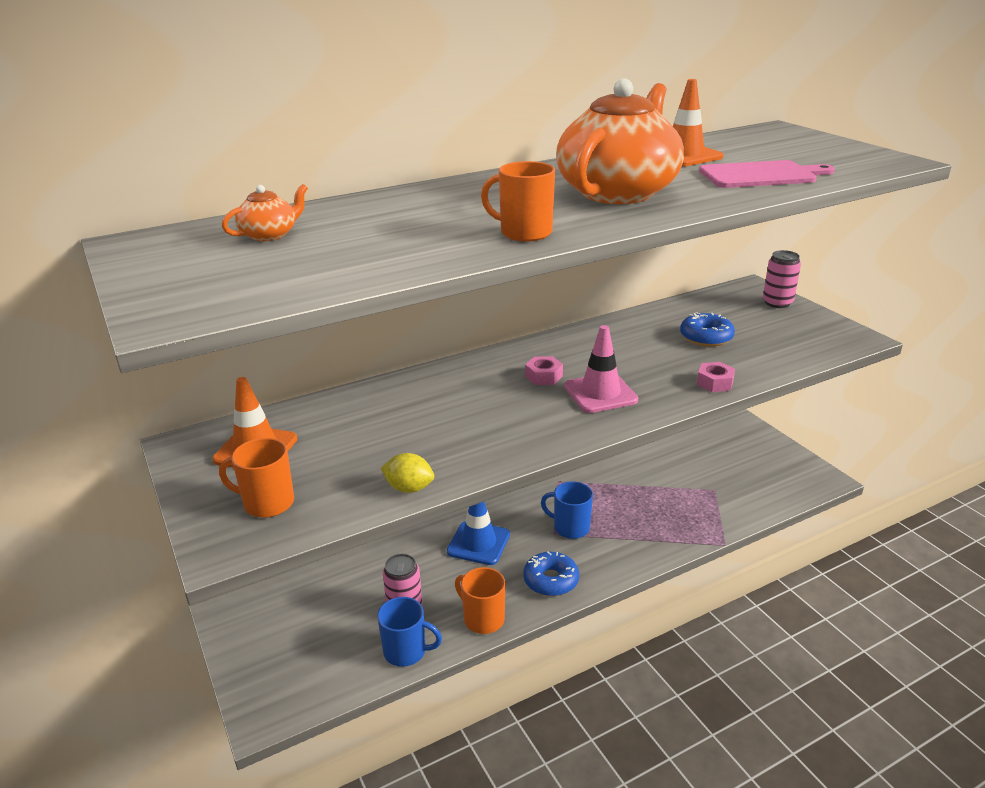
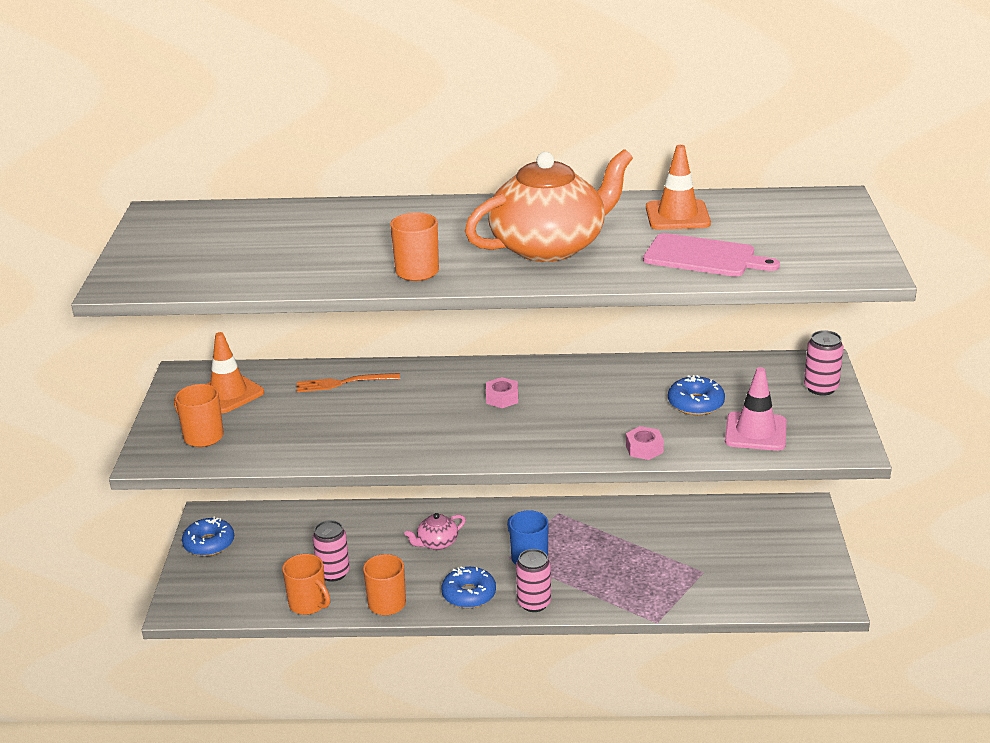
camera: 30 degrees right, 0 degrees up
(245, 628) = (209, 544): none -> blue donut
(270, 235) = (246, 228): orange teapot -> none
(374, 405) = (342, 383): none -> orange fork
(406, 651) = (308, 604): blue mug -> orange mug
(409, 488) = (304, 457): yellow lemon -> none
(478, 543) = (437, 543): blue traffic cone -> pink teapot
(600, 393) = (531, 428): pink traffic cone -> pink traffic cone (755, 432)
(613, 566) = (534, 603): none -> pink can

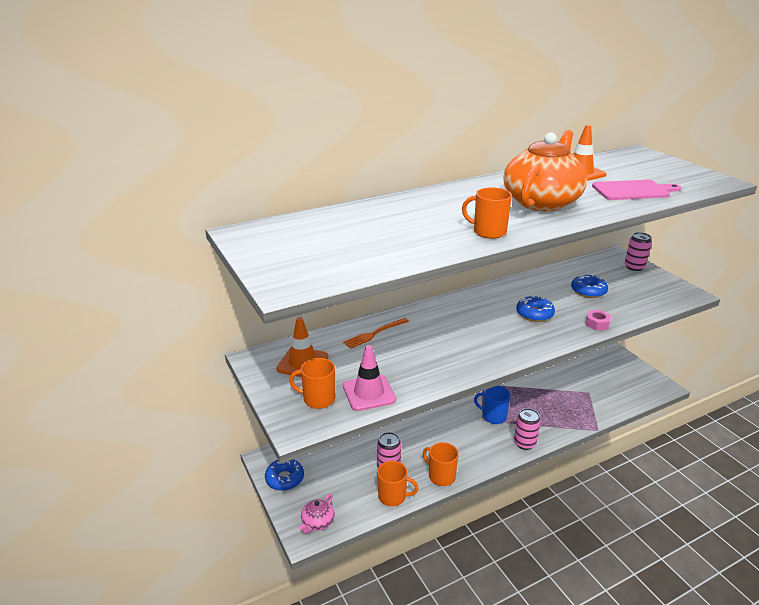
camera: 30 degrees left, 0 degrees up
(437, 543) = (432, 425): pink teapot -> pink teapot (317, 522)
(469, 594) = (483, 452): blue donut -> blue donut (534, 314)
(502, 398) = (483, 316): pink nut -> none
(755, 432) = (637, 298): pink traffic cone -> pink traffic cone (369, 393)

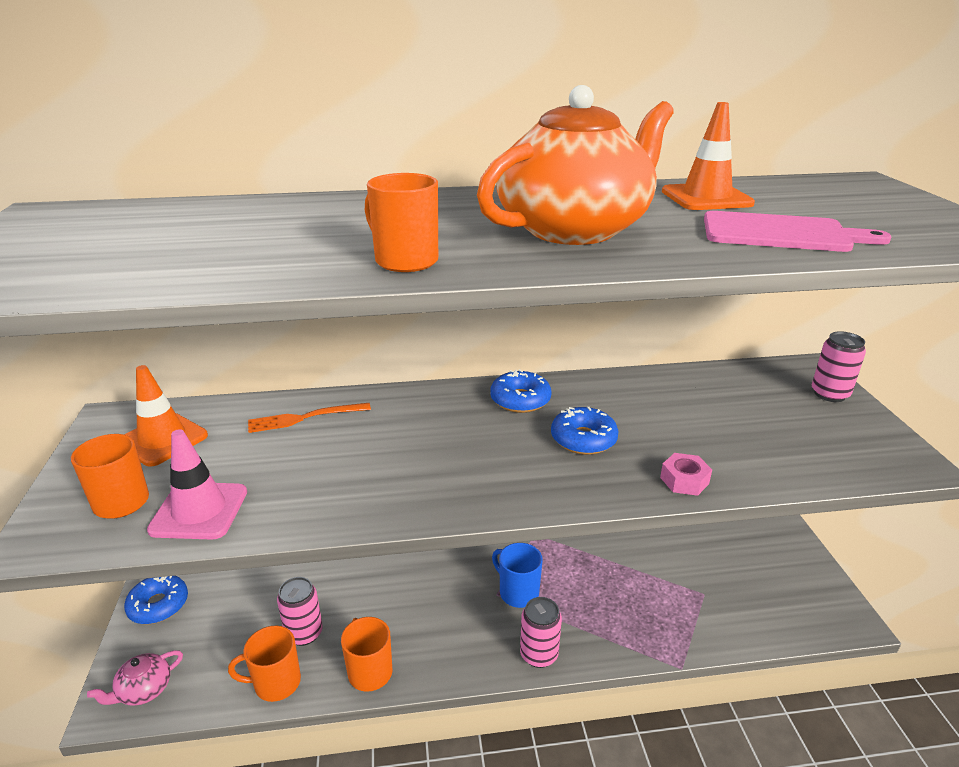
camera: 20 degrees right, 0 degrees up
(393, 496) = (276, 683): orange mug -> orange mug turned 135 degrees clockwise
(588, 291) = (711, 419): blue donut -> blue donut (520, 400)

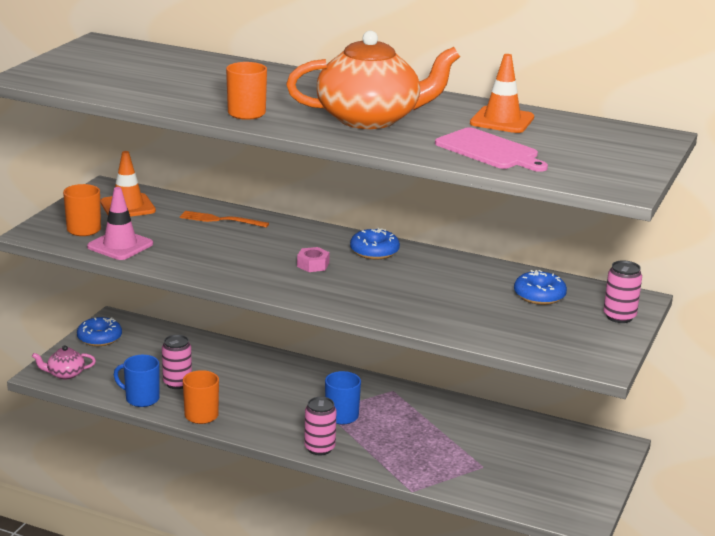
camera: 30 degrees right, 5 degrees down
(276, 683) = (141, 399): orange mug -> blue mug
(583, 439) = (385, 283): blue donut -> blue donut (539, 295)
(684, 480) = (419, 321): pink nut -> pink nut (313, 265)

